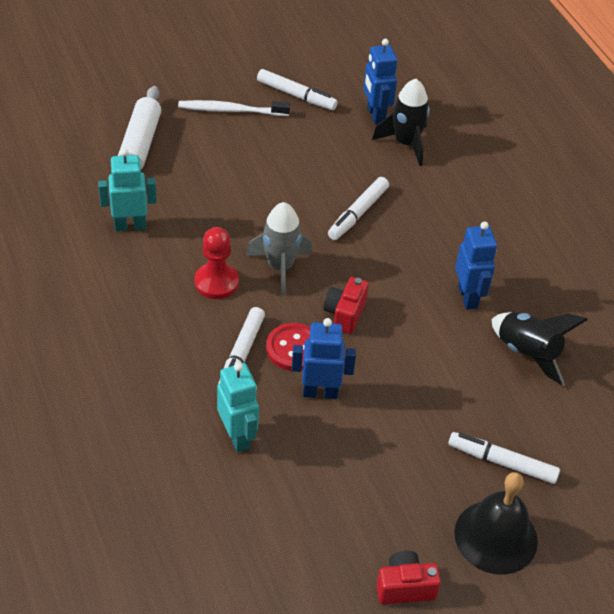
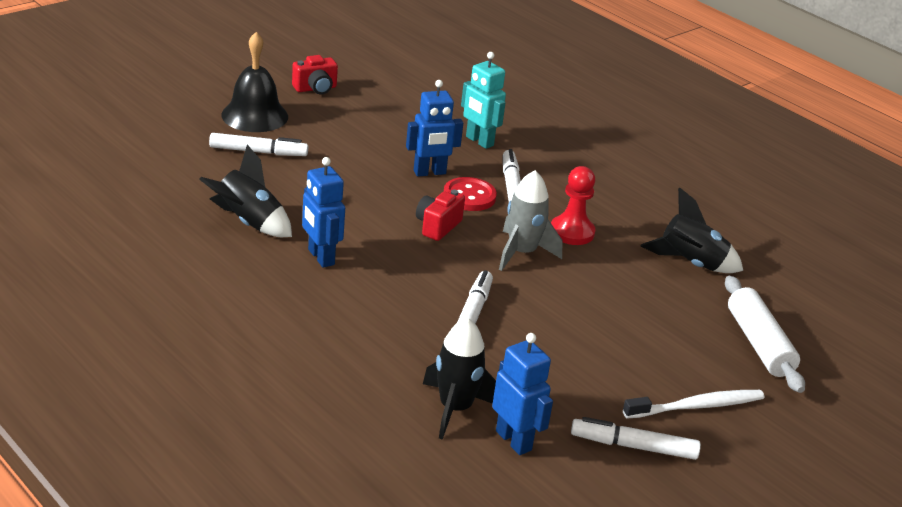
camera: 160 degrees right, 15 degrees down
(130, 226) = (690, 263): turquoise robot -> black rocket
(345, 314) = (437, 226): red camera -> red camera turned 150 degrees counterclockwise

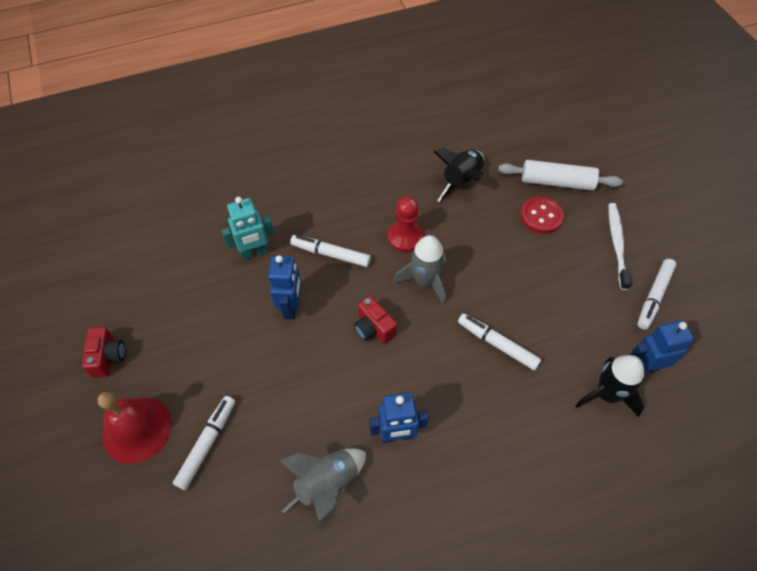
camera: 65 degrees left, 25 degrees up
(248, 222) = (327, 484): black rocket -> grey rocket
(255, 115) = (137, 429): black bell -> red bell
(469, 196) = (336, 289): red button -> red button (541, 216)

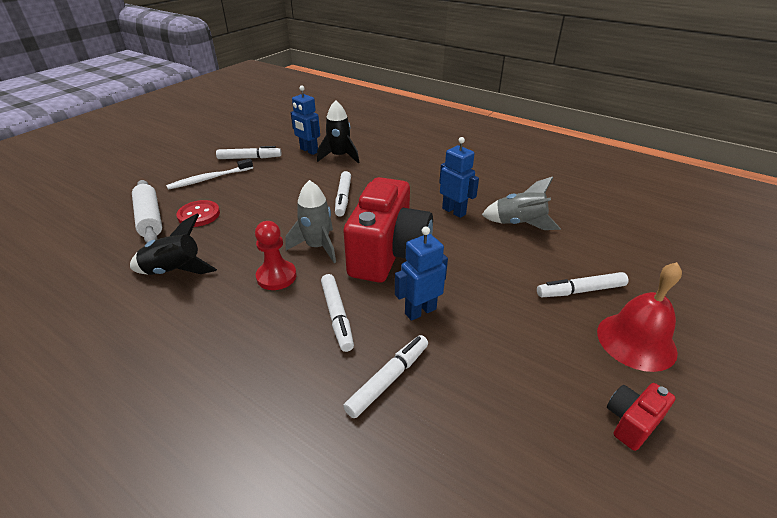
camera: 125 degrees left, 20 degrees down
(254, 253) = (388, 380): turquoise robot -> white marker
(374, 328) = (388, 254): red camera -> red camera, size x2.33

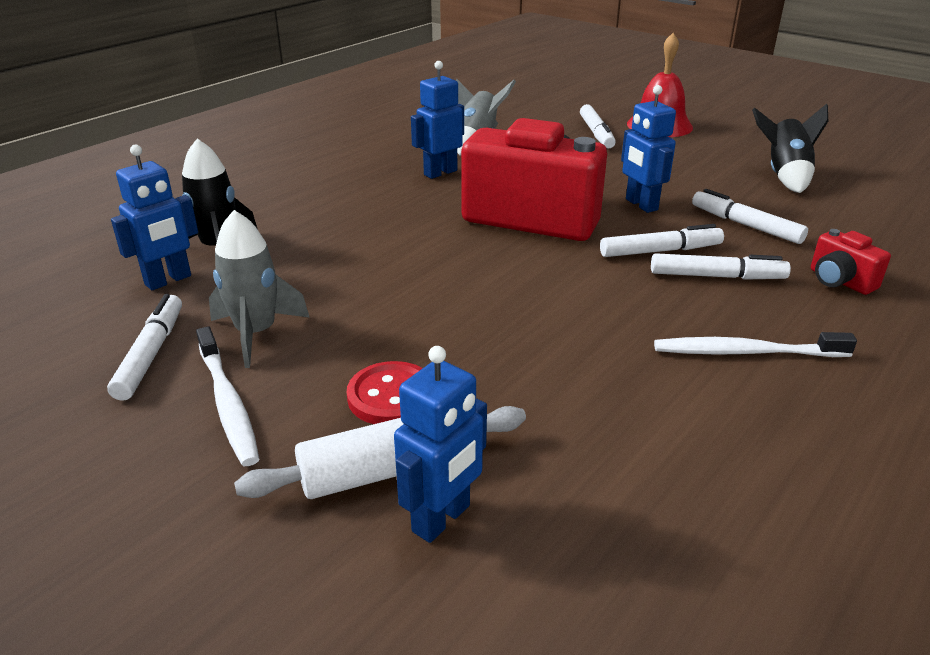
camera: 85 degrees left, 5 degrees down
(114, 233) = (442, 519): none -> blue robot
(175, 270) = (579, 398): black rocket -> black rocket (784, 175)
(193, 346) = (745, 352): none -> white toothbrush
(276, 276) = (587, 296): red pawn -> none
(317, 247) = (514, 266): grey rocket -> grey rocket (256, 333)
(343, 197) = (376, 245): white marker -> white marker (716, 276)
(631, 422) = (747, 141): red camera -> red camera (839, 281)

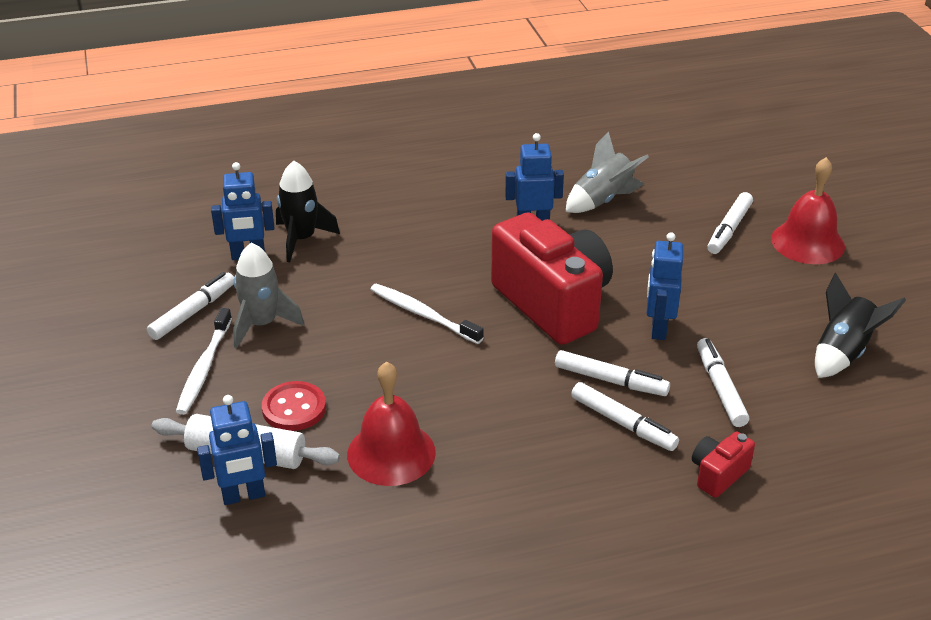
camera: 35 degrees right, 5 degrees up
(553, 390) = (391, 453): none -> red bell
(745, 352) = (553, 491): white toothbrush -> white toothbrush (422, 314)
(839, 281) = (718, 474): red camera -> red camera turned 45 degrees clockwise

